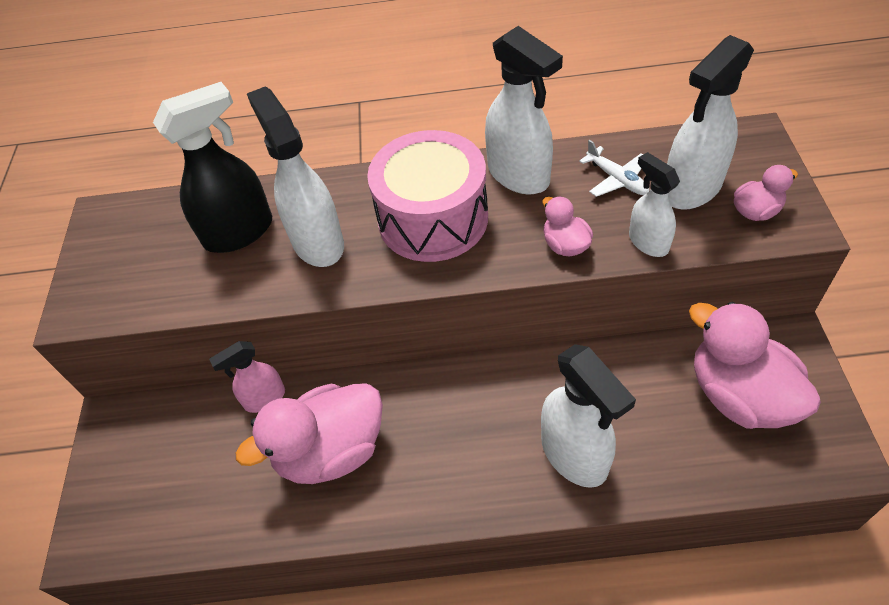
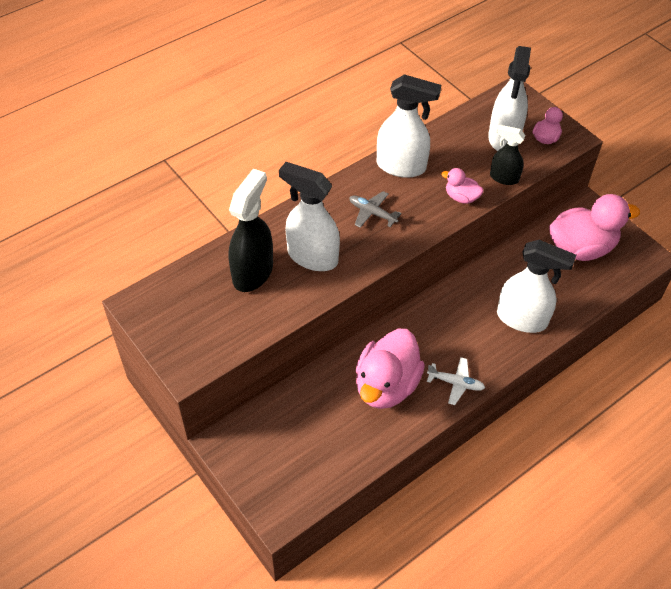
camera: 40 degrees left, 0 degrees up
(264, 399) = (317, 378): pink spray bottle -> none
(433, 219) = (372, 213): pink drum -> grey plane
(617, 179) = (460, 147): white plane -> white plane (456, 383)
(648, 242) = (503, 178): white spray bottle -> black spray bottle
(739, 395) = (581, 248): pink duck -> pink duck turned 150 degrees clockwise

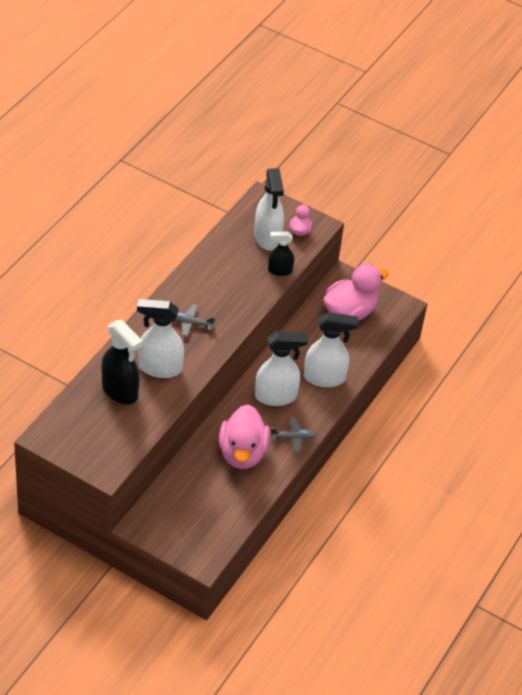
camera: 25 degrees left, 5 degrees down
(253, 272) = (120, 391): black spray bottle -> black spray bottle turned 135 degrees clockwise
(401, 166) = (197, 280): white spray bottle -> white spray bottle (276, 396)
(456, 383) = (293, 437): white plane -> grey plane
(461, 197) = (253, 294): pink duck -> none

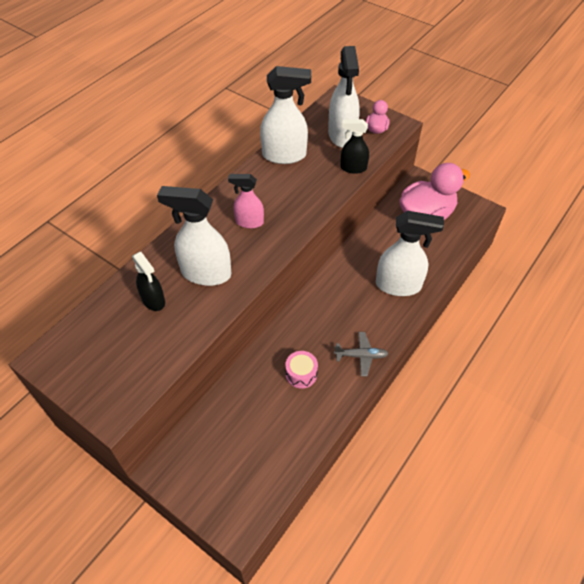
camera: 10 degrees right, 5 degrees up
(120, 391) = (153, 300): black spray bottle -> black spray bottle, size x0.59
(190, 323) = (249, 222): grey plane -> pink spray bottle
(242, 453) = (301, 374): pink duck -> pink drum
(276, 396) = (344, 305): white spray bottle -> white spray bottle (284, 155)

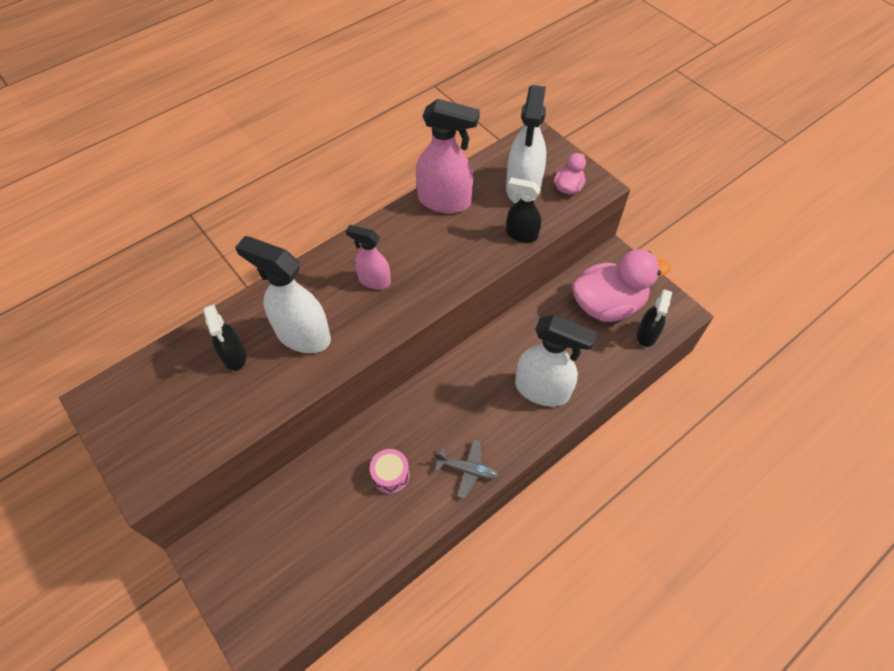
camera: 15 degrees right, 5 degrees up
(284, 155) = (445, 201): white spray bottle -> pink spray bottle
(462, 230) = (647, 335): none -> black spray bottle

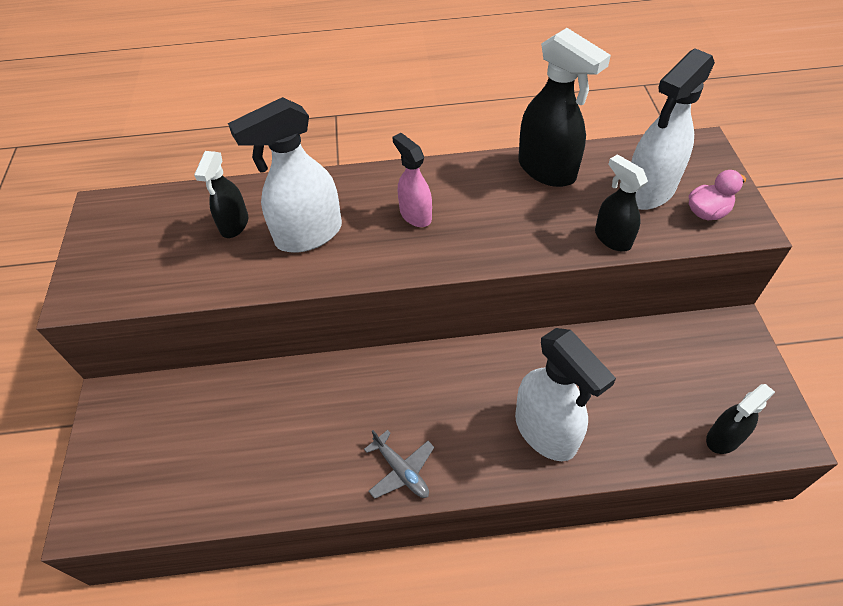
camera: 35 degrees right, 5 degrees down
(302, 335) = (308, 235): white spray bottle -> white spray bottle turned 90 degrees counterclockwise
(390, 475) = (320, 429): pink drum -> none
(445, 201) = (547, 170): pink spray bottle -> black spray bottle
(607, 305) = (692, 378): pink duck -> none

